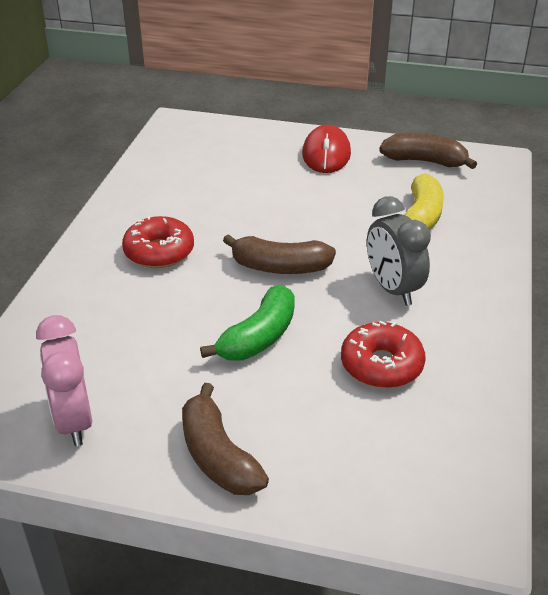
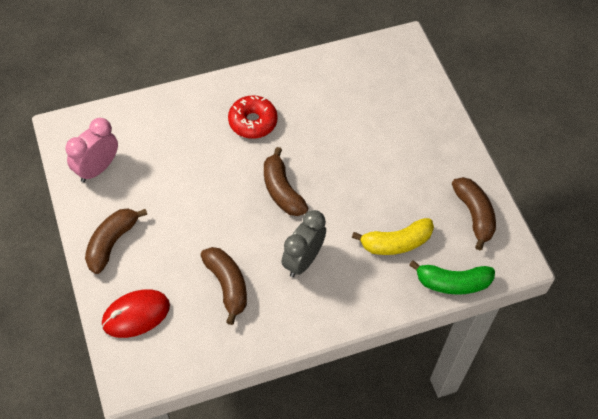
camera: 55 degrees right, 20 degrees up
(259, 337) = (211, 213): green banana -> green banana (453, 283)
(326, 154) = (434, 150): red mouse -> red mouse (136, 315)
(381, 365) = (227, 285): red donut -> brown banana

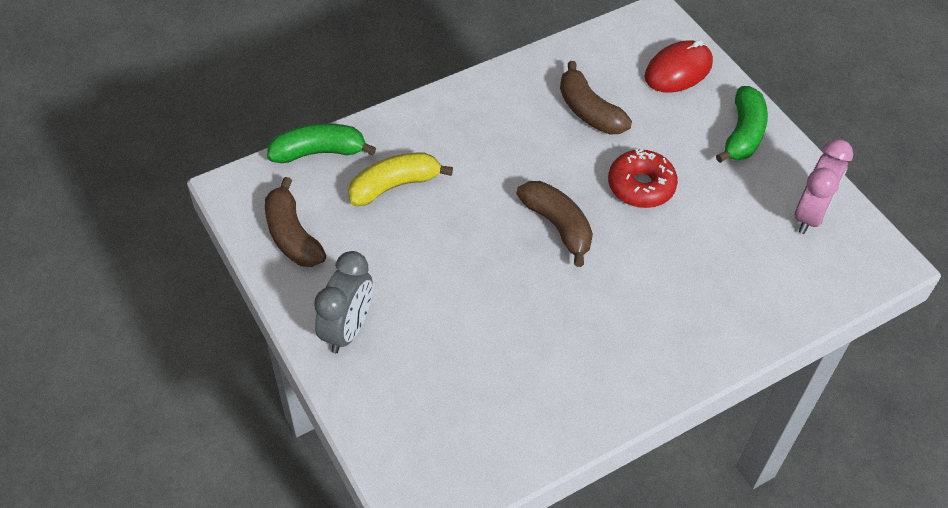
camera: 170 degrees right, 5 degrees down
(112, 243) = (743, 134): brown banana -> green banana
(252, 122) = (630, 315): red donut -> red donut (641, 186)
(303, 261) = (507, 149): grey clock -> grey clock (347, 329)

